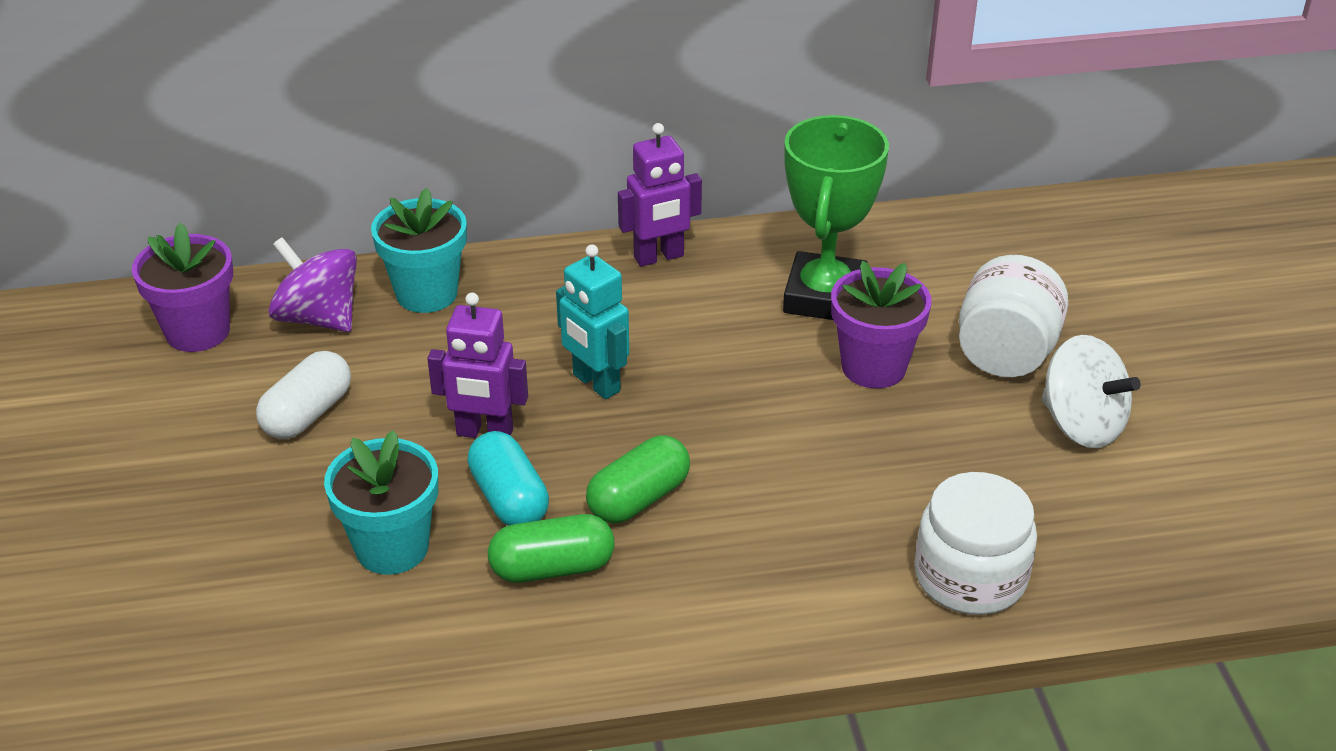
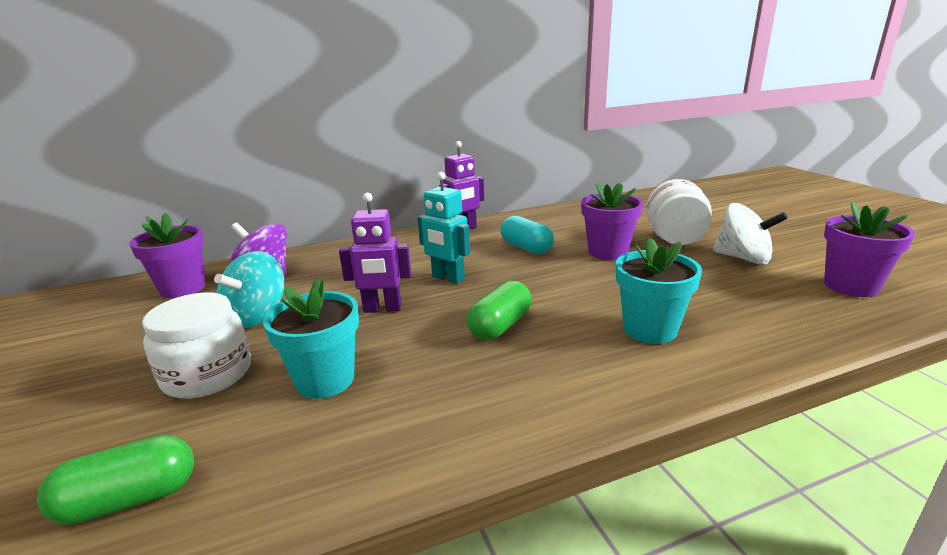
camera: 10 degrees left, 15 degrees down
(308, 414) = (257, 316): white capsule -> turquoise spinning top
(427, 293) = (332, 256): turquoise flower pot -> turquoise flower pot (650, 329)
(509, 499) = (409, 339): turquoise capsule -> turquoise capsule (526, 248)
(552, 568) = (454, 373): green capsule -> green capsule (130, 499)
(824, 296) = (561, 231): green trophy -> none
(970, 576) = (750, 333): white jar -> white jar (207, 374)
(1193, 517) = (850, 286): none -> purple flower pot

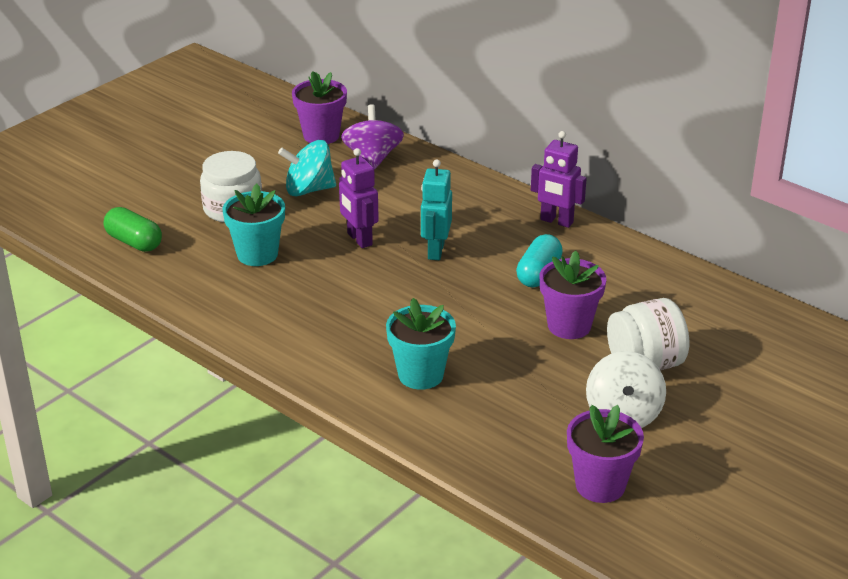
camera: 60 degrees right, 10 degrees up
(500, 326) = (373, 302): green capsule -> none

